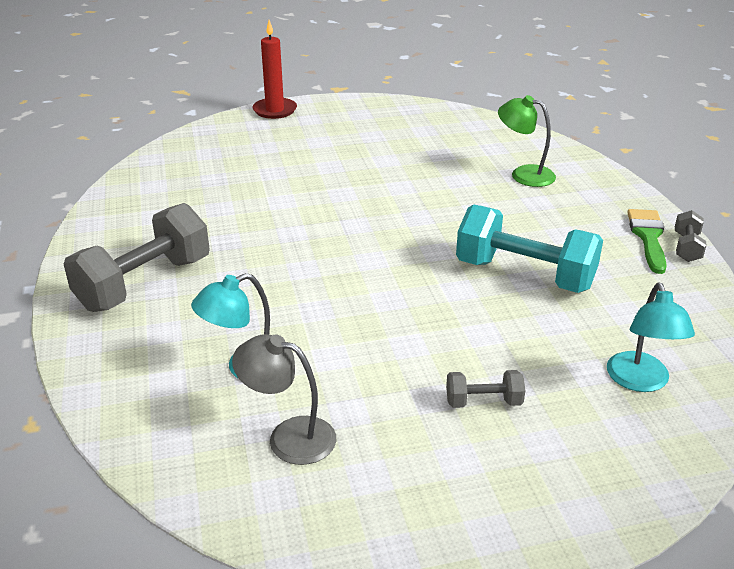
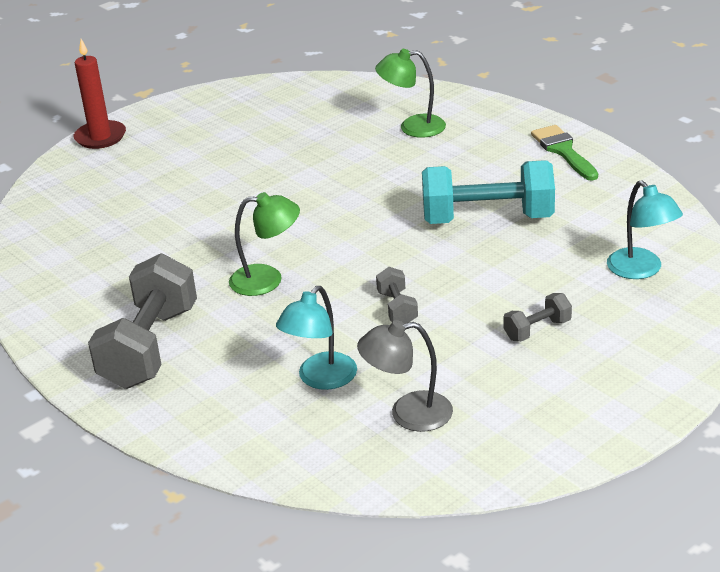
camera: 25 degrees left, 0 degrees up
(287, 261) = (267, 280): none -> green lamp
(686, 247) = (600, 150): grey dumbbell -> grey dumbbell (397, 308)

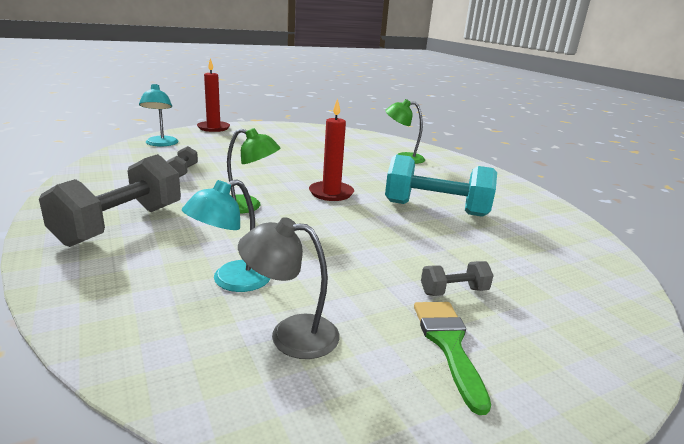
camera: 10 degrees right, 10 degrees down
(351, 228) = (331, 193): none -> red candle
(397, 308) = (334, 246): grey dumbbell -> grey dumbbell (183, 172)
(563, 151) = (504, 187): green brush -> green brush (448, 344)
(641, 270) = (562, 269): turquoise lamp -> turquoise lamp (161, 144)

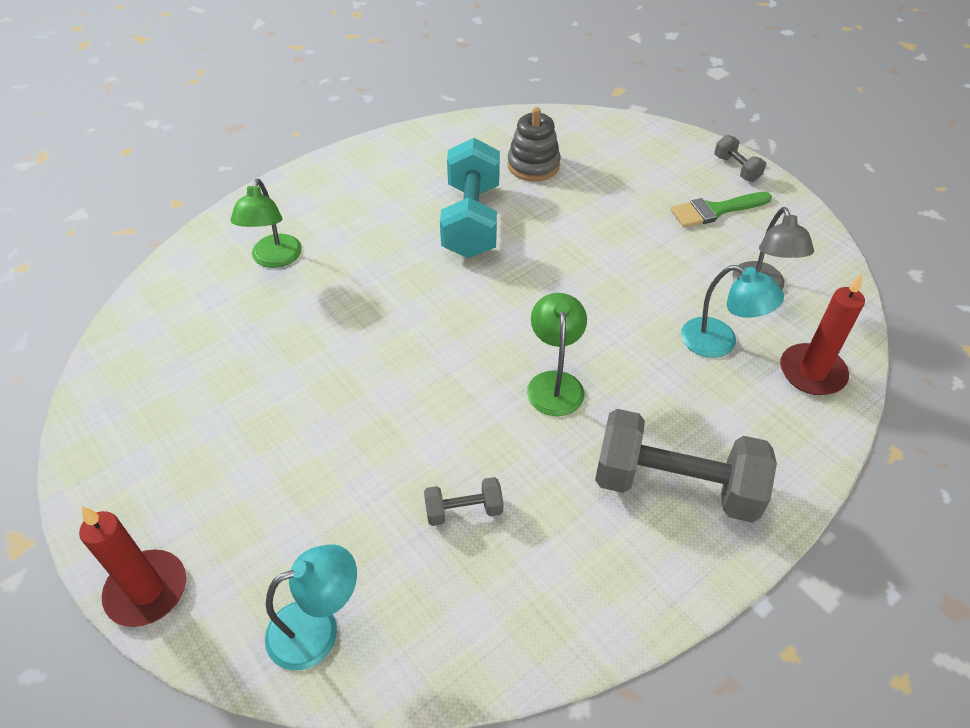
camera: 100 degrees left, 25 degrees up
(331, 193) = (468, 314): red candle -> red candle (812, 372)
(454, 291) = (644, 208): grey dumbbell -> grey dumbbell (736, 168)
(521, 246) = (533, 165): none -> grey stacking toy

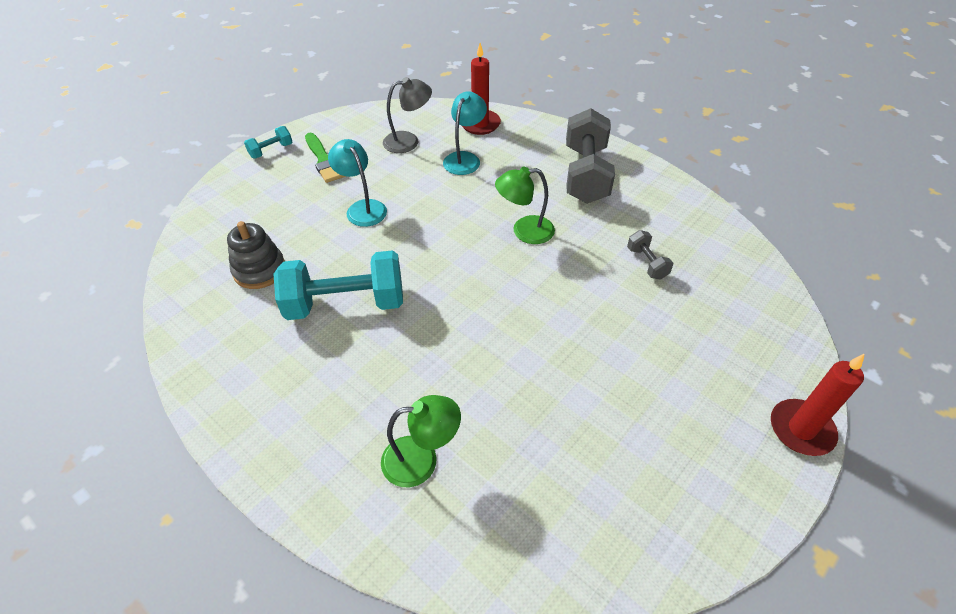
camera: 100 degrees left, 0 degrees up
(317, 628) = (764, 319): turquoise lamp -> turquoise lamp (362, 208)
(736, 168) = (271, 151): grey dumbbell -> turquoise dumbbell

